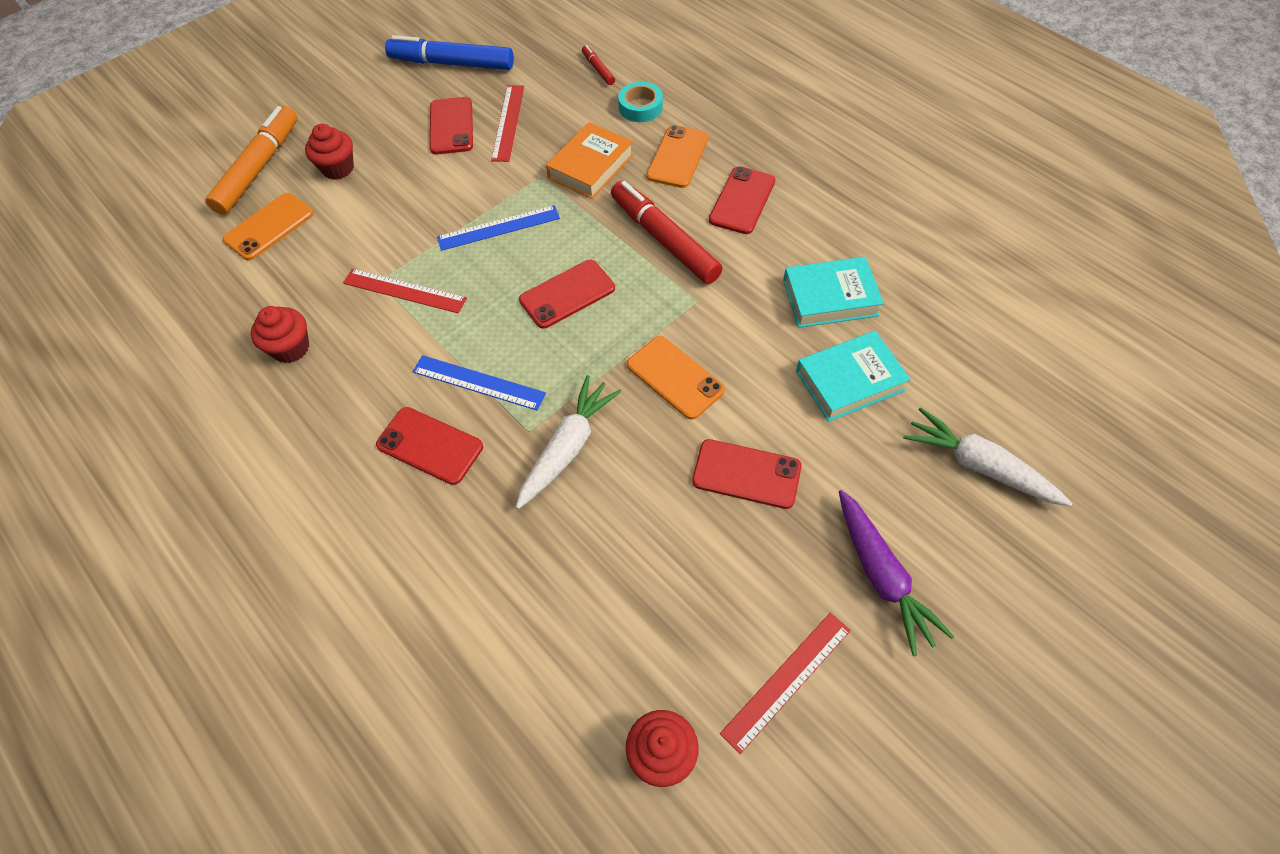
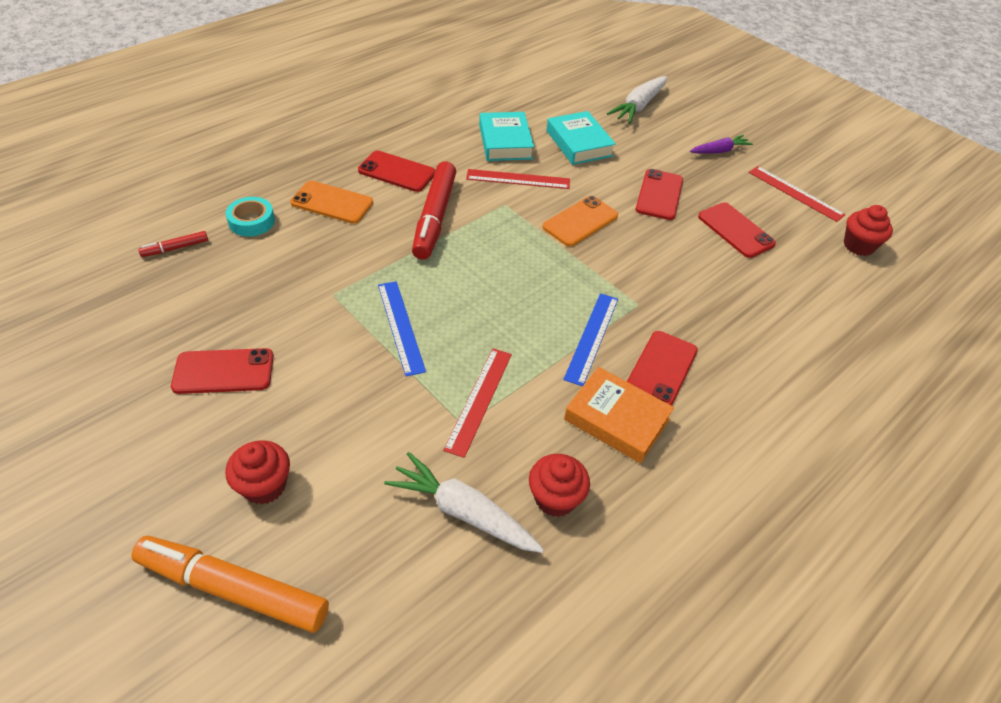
camera: 95 degrees left, 10 degrees down
(269, 227) = (357, 554): orange phone -> none
(452, 63) = (97, 376): blue marker -> none
(508, 122) = (236, 321): red ruler -> red ruler (518, 179)
(567, 294) = (492, 279): red phone -> red phone (735, 230)
(567, 448) = (651, 282): white carrot -> white carrot (463, 512)
(591, 166) = (328, 259): orange book -> orange book (616, 419)
(664, 239) = (434, 217): red marker -> red marker turned 45 degrees counterclockwise
(881, 576) = (719, 151): purple carrot -> purple carrot, size x0.64

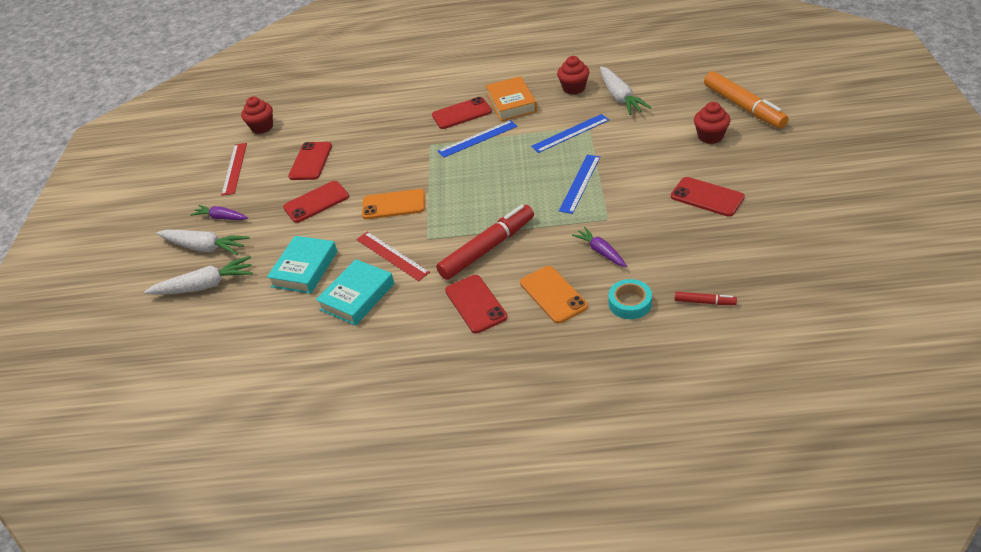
camera: 130 degrees left, 5 degrees down
(314, 257) = (601, 252): none -> purple carrot
(479, 400) = (570, 133): red ruler -> blue ruler
(689, 127) = (204, 247): none -> white carrot

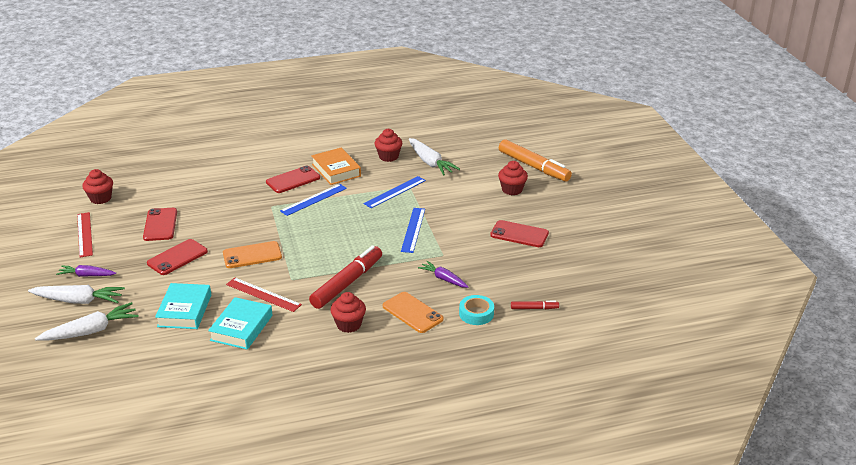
camera: 20 degrees left, 10 degrees down
(475, 304) = (349, 325): red phone -> red cupcake

